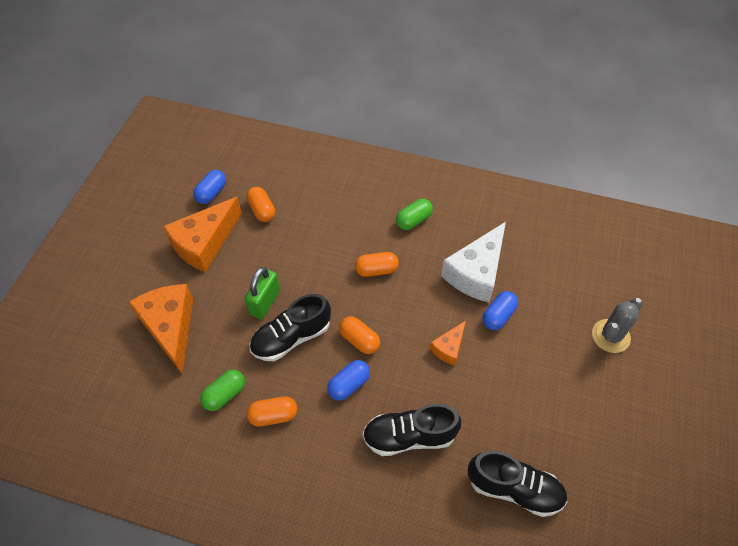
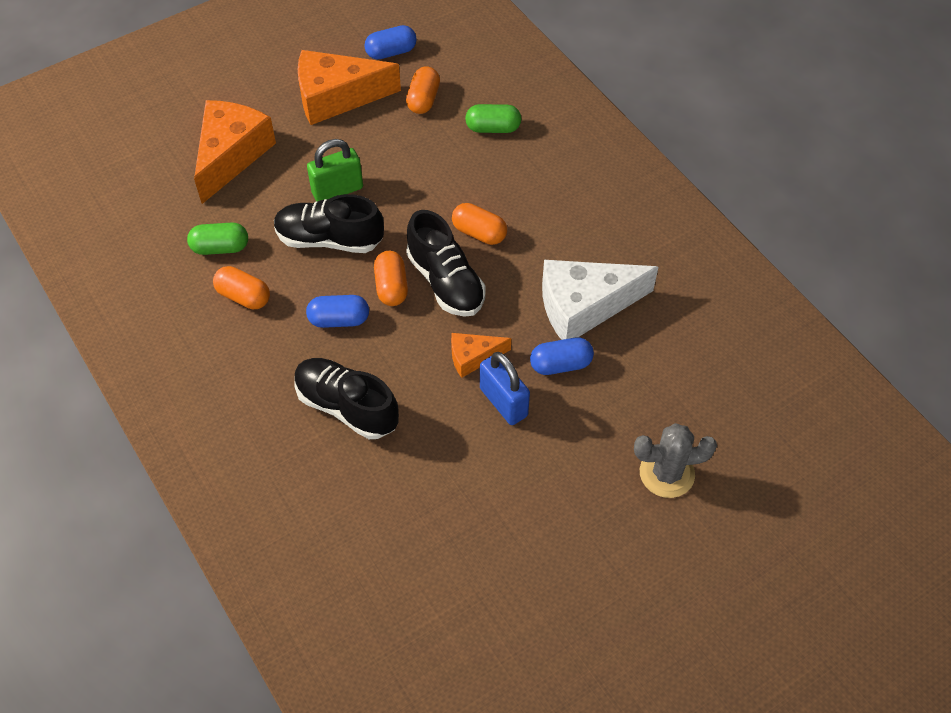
camera: 40 degrees right, 0 degrees up
(413, 220) = (572, 209): green capsule -> green capsule (493, 128)
(491, 362) = (503, 402): none -> blue padlock
(514, 489) = (397, 529): black shoe -> black shoe (446, 282)

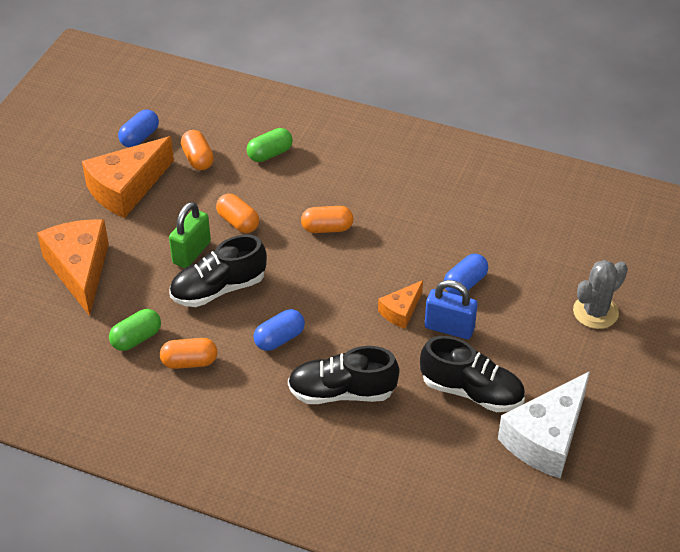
camera: 35 degrees left, 10 degrees down
(391, 287) = (297, 297): orange capsule -> orange capsule (238, 222)
(446, 282) = (334, 272): black shoe -> black shoe (471, 391)
(584, 306) = (446, 238): white cheese -> white cheese (546, 438)

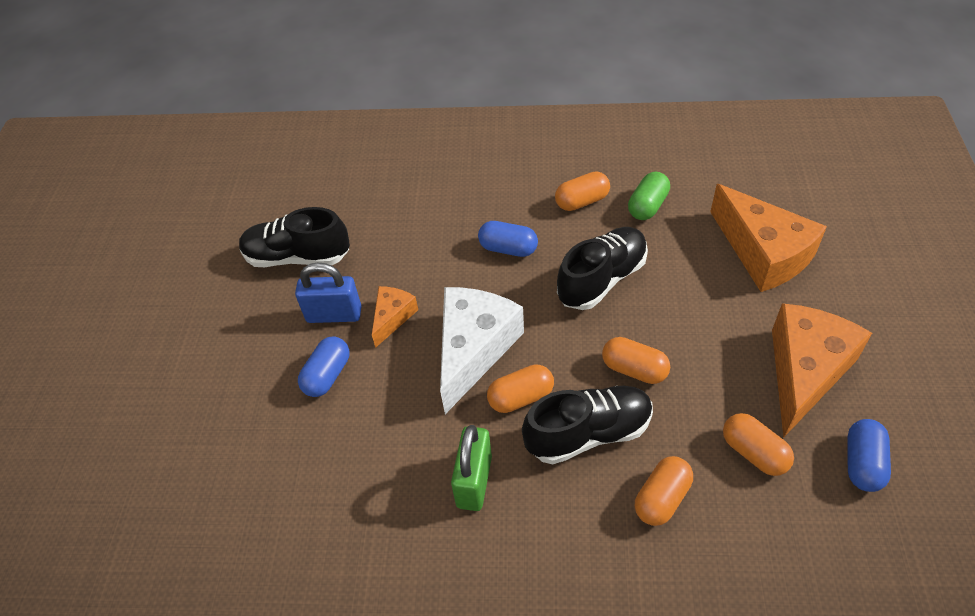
camera: 165 degrees right, 5 degrees up
(191, 252) = (660, 311): green padlock -> green padlock (474, 481)
(270, 154) = (662, 498): green capsule -> orange capsule
(279, 339) = (508, 248): blue capsule -> blue capsule turned 75 degrees clockwise
(342, 392) = (424, 219): black shoe -> black shoe (588, 433)
(546, 438) = (220, 237): white cheese -> white cheese (473, 349)
(595, 312) = (167, 387): grey cactus -> none

